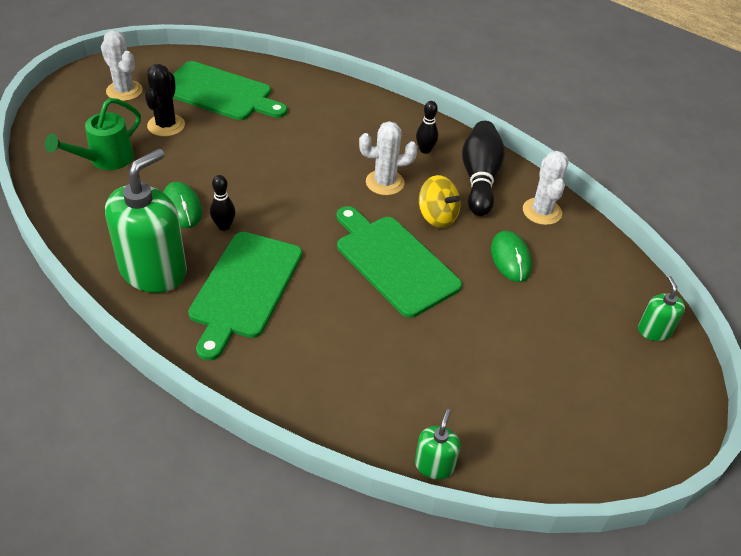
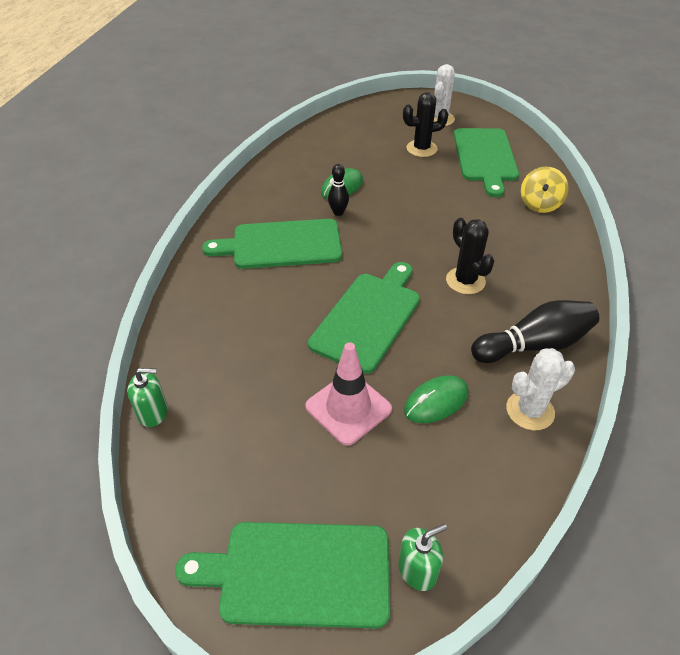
camera: 70 degrees right, 0 degrees up
(105, 160) = (361, 139): green watering can -> none
(153, 270) = (271, 198): green soap dispenser -> none
(385, 183) = (465, 281): white cactus -> black cactus
(425, 150) = (537, 293): black bowling pin -> none
(437, 216) = (451, 329): yellow spinning top -> yellow spinning top (540, 204)
(493, 315) = (348, 408): none -> pink traffic cone
(639, 402) = (298, 573): none -> green cutting board

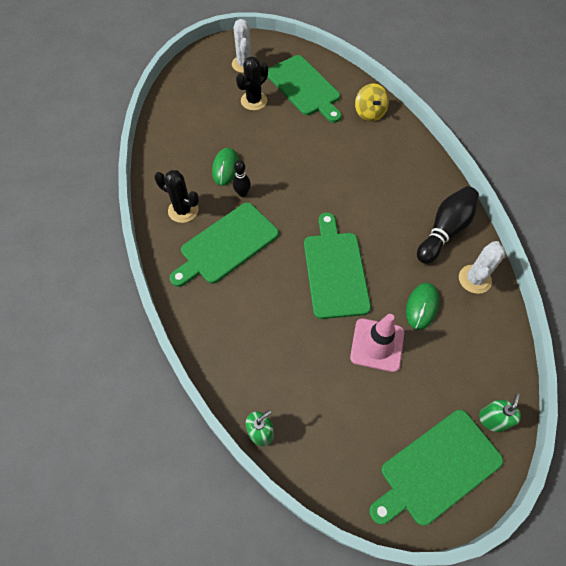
camera: 35 degrees left, 15 degrees up
(465, 281) = (371, 205): black cactus -> black cactus (183, 210)

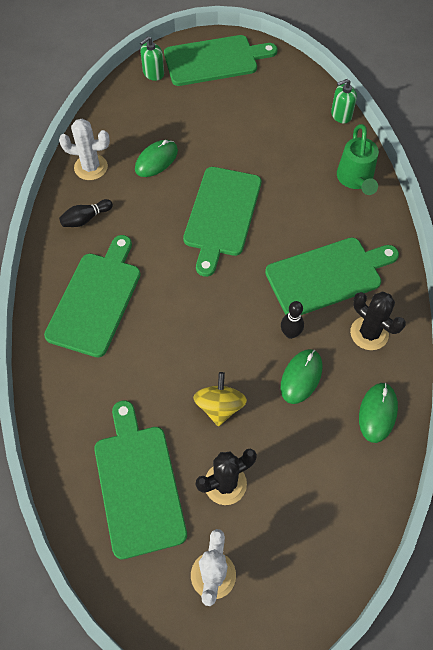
camera: 160 degrees left, 0 degrees up
(167, 162) = (377, 413): none -> green mouse
(224, 349) = (355, 179): none -> green watering can
(369, 113) = (70, 401): yellow spinning top -> yellow spinning top (219, 406)
(377, 345) = (215, 144): pink traffic cone -> none
(394, 174) = (96, 299): none -> green cutting board
(444, 231) = (86, 219): black bowling pin -> black bowling pin, size x0.53
(474, 279) = (91, 167): white cactus -> white cactus turned 45 degrees clockwise

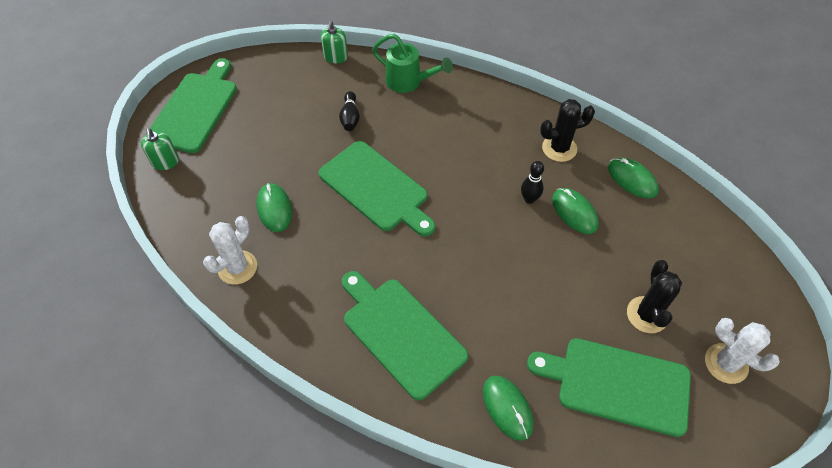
camera: 60 degrees left, 5 degrees down
(71, 405) = (507, 408): none -> green mouse
(86, 219) = (298, 300): black bowling pin -> black bowling pin (350, 117)
(219, 406) = (571, 284): yellow spinning top -> none
(327, 275) = (489, 147): green cutting board -> none

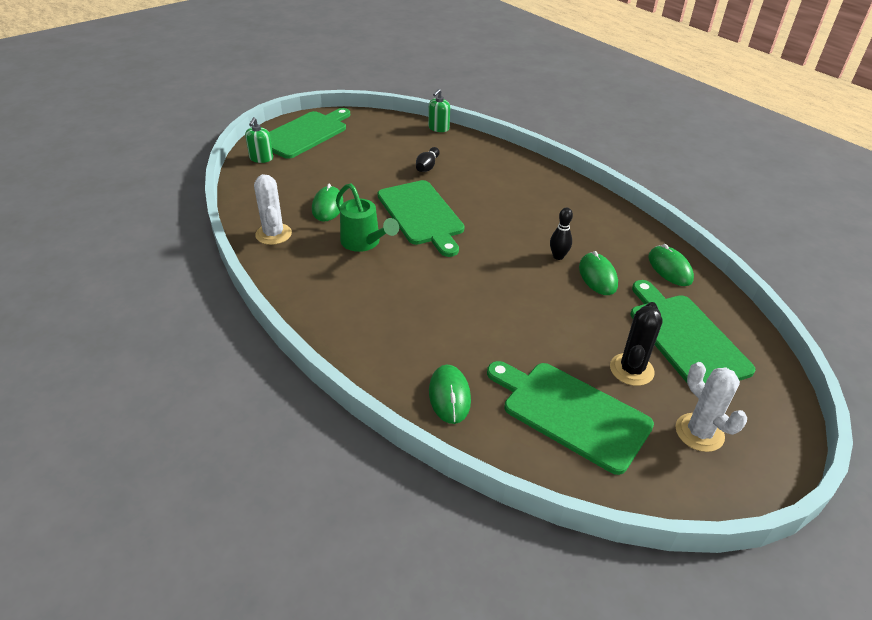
camera: 20 degrees right, 15 degrees down
(237, 267) = (273, 234): white cactus -> white cactus turned 75 degrees counterclockwise
(400, 333) = (383, 314): green cutting board -> green cutting board (685, 337)
(408, 82) = (492, 156): green watering can -> green watering can (364, 243)
(559, 148) = (607, 230): black cactus -> none

